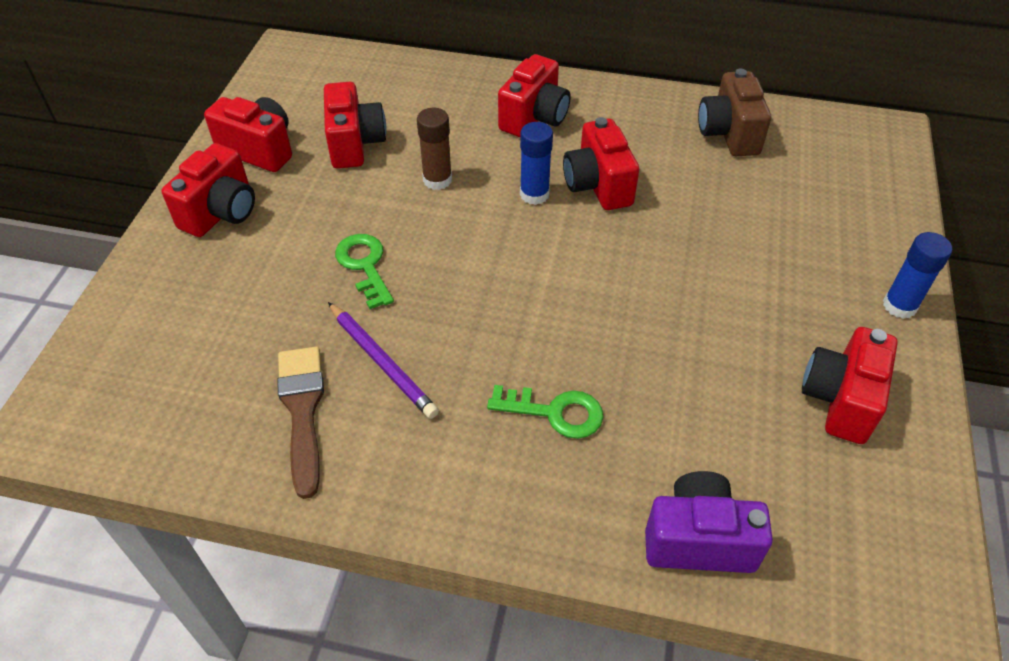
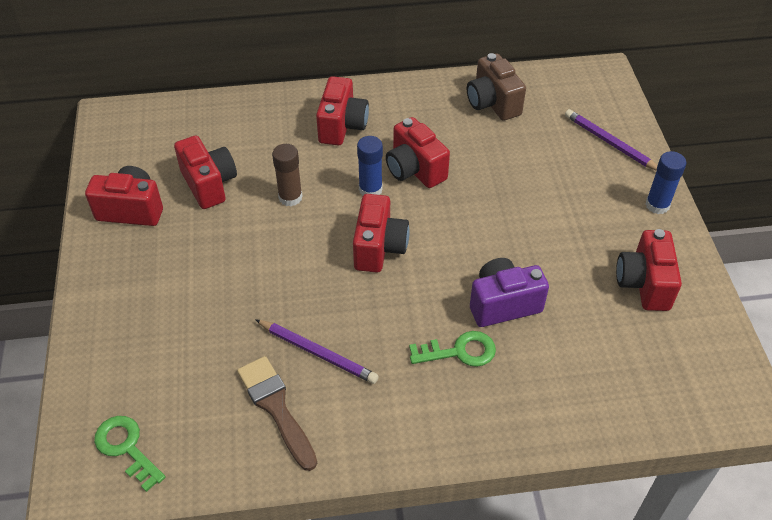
camera: 20 degrees left, 0 degrees up
(221, 212) = (128, 271): red camera -> red camera (379, 248)
(364, 265) = (267, 282): green key -> green key (126, 448)
(698, 540) = (591, 408): purple camera -> purple camera (503, 304)
(864, 214) = (610, 143): none -> purple pencil

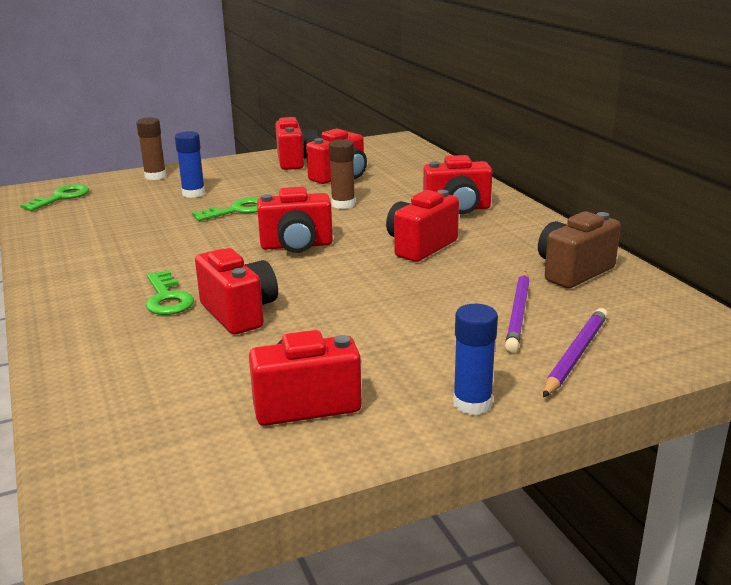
camera: 75 degrees right, 25 degrees down
(102, 346) = (155, 176): none -> brown glue stick
(264, 280) = (237, 210): none -> green key
(276, 407) = (96, 234): brown brush -> none
(318, 353) = (157, 240): purple pencil -> purple pencil (518, 313)
(370, 189) = (376, 232): blue glue stick -> blue glue stick (193, 193)
(503, 304) = (239, 313): purple camera -> red camera

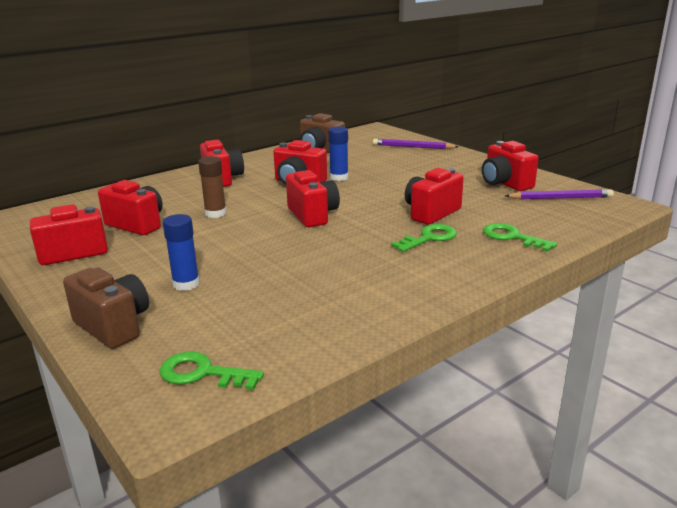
camera: 105 degrees left, 0 degrees up
(155, 176) = (113, 326): brown glue stick -> brown camera
(237, 210) = (237, 251): green key -> green key (512, 237)
(472, 403) = (471, 158): blue glue stick -> blue glue stick (339, 177)
(518, 313) = (379, 157): purple pencil -> purple pencil (560, 198)

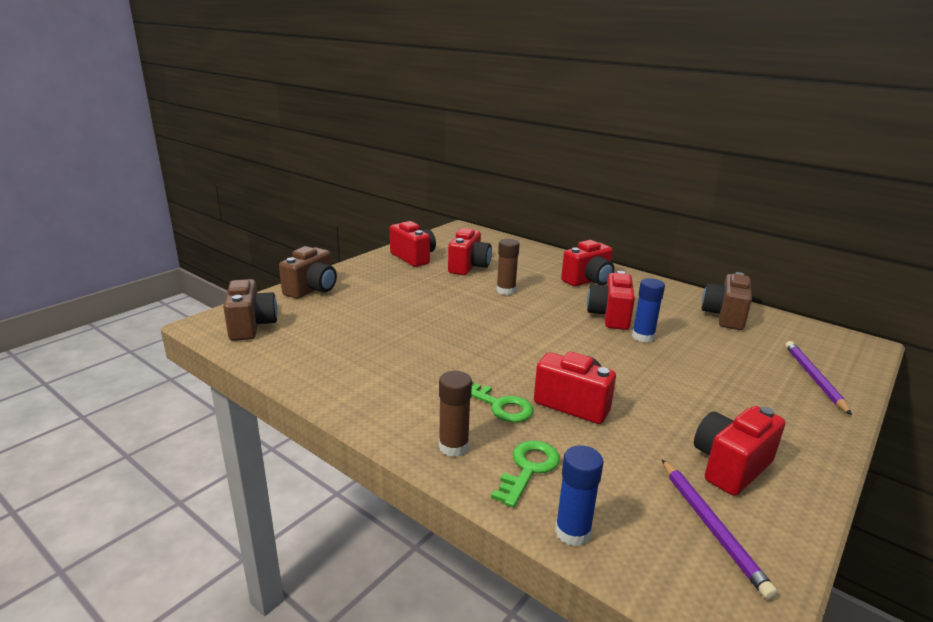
camera: 75 degrees right, 0 degrees up
(186, 284) = (372, 301): blue glue stick -> blue glue stick (572, 532)
(202, 373) = (251, 326): green key -> brown camera
(313, 215) = (526, 334): red camera -> none
(486, 260) = (453, 446): none -> brown glue stick

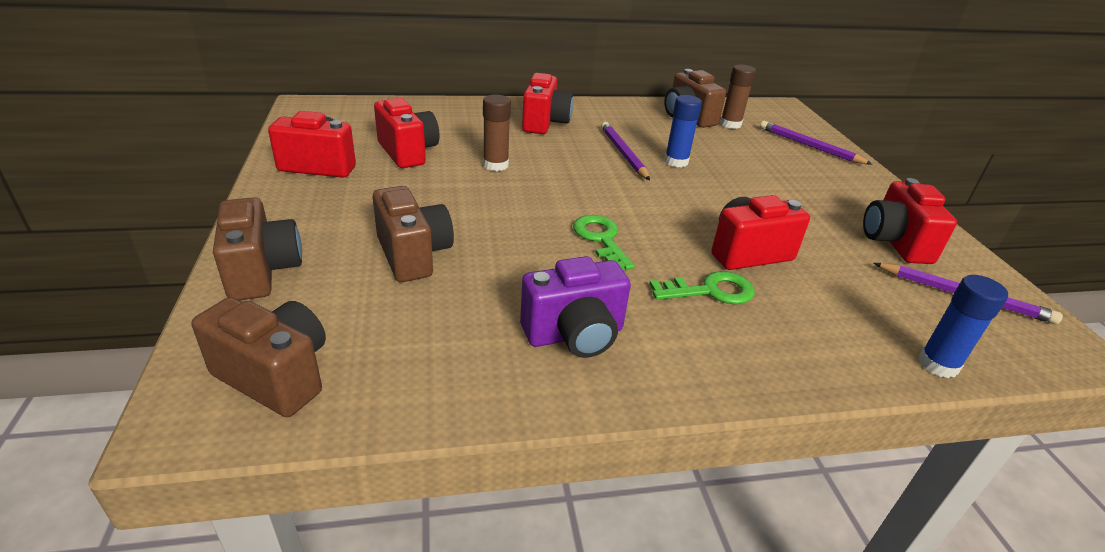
camera: 50 degrees left, 10 degrees up
(379, 311) = (413, 255): none -> brown camera
(382, 379) = (575, 335): none -> purple camera
(453, 446) = (758, 358): brown glue stick -> brown glue stick (730, 124)
(528, 469) = (830, 335): green key -> green key (601, 239)
(610, 316) = (623, 153): red camera -> purple pencil

